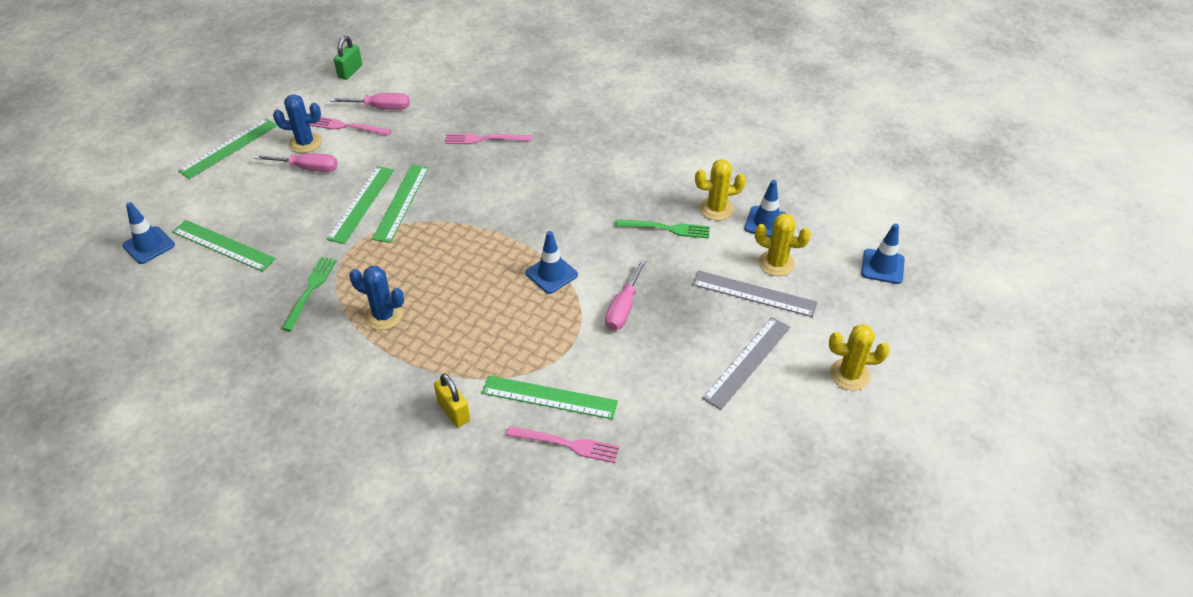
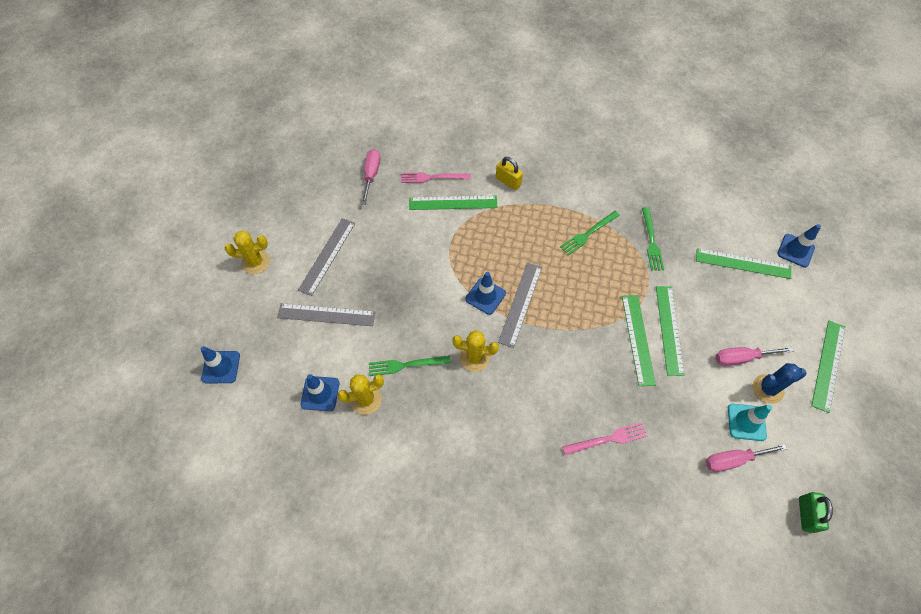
camera: 165 degrees right, 15 degrees up
(347, 127) = (746, 422): pink fork -> turquoise traffic cone
(384, 316) = (588, 234): blue cactus -> green fork
(513, 258) = (520, 304): none -> grey ruler
(623, 308) = (422, 279): pink screwdriver -> pink screwdriver (371, 175)
(776, 263) = (310, 349): yellow cactus -> yellow cactus (474, 358)

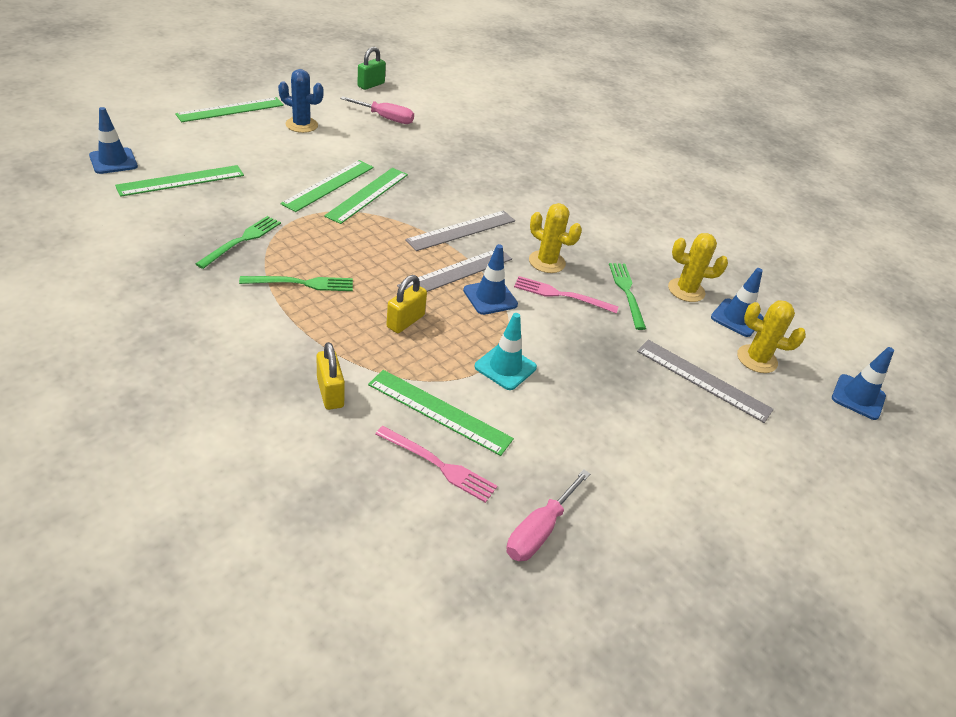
camera: 155 degrees left, 20 degrees down
(256, 262) = (793, 496): yellow cactus -> yellow cactus (757, 359)
(327, 256) = (675, 445): grey ruler -> grey ruler (461, 230)
(406, 365) = (627, 292): green fork -> green fork turned 120 degrees counterclockwise
(514, 245) = (405, 321): none -> yellow padlock
(607, 439) = (472, 168): pink fork -> pink fork (561, 295)
(741, 358) = (293, 144): pink screwdriver -> none
(743, 263) = (181, 180): green ruler -> green ruler turned 75 degrees counterclockwise
(746, 422) = (347, 123): turquoise traffic cone -> turquoise traffic cone (505, 367)

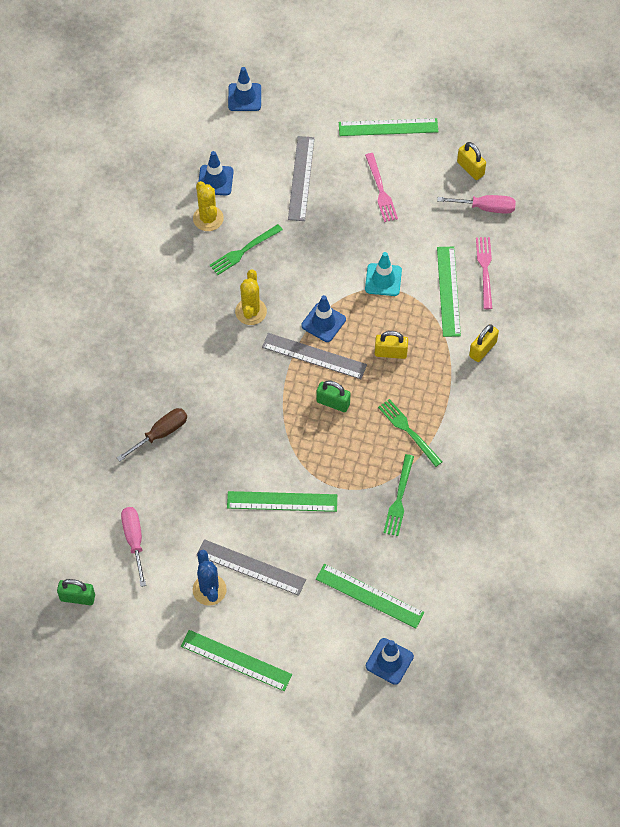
camera: 115 degrees left, 20 degrees up
(242, 240) = (399, 498): green fork -> green fork turned 75 degrees counterclockwise
(367, 195) = (270, 468): green ruler -> green ruler (388, 127)
(391, 257) = (333, 403): none -> green padlock
(461, 230) = (260, 382): grey ruler -> grey ruler (251, 567)
(465, 165) = (160, 434): none -> brown screwdriver
(561, 295) = (282, 285): pink fork -> pink fork (380, 190)
(622, 556) = (470, 168): none -> yellow padlock
(757, 359) = (253, 157): yellow cactus -> none

